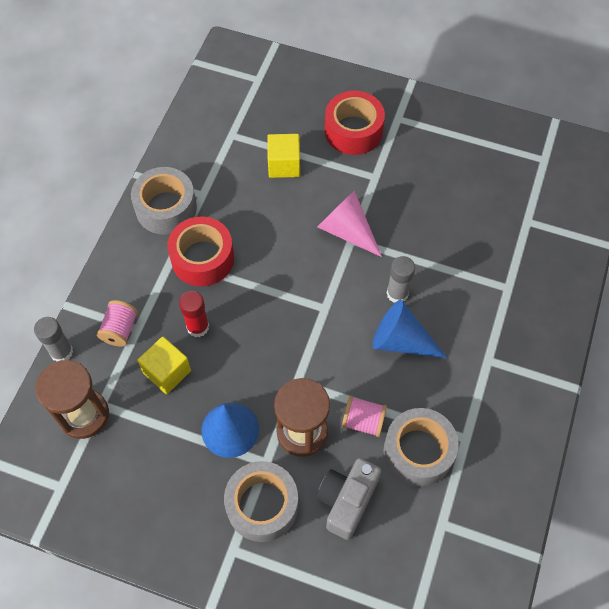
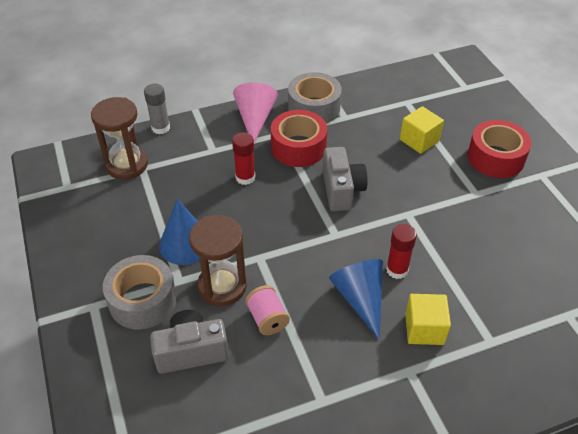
camera: 50 degrees right, 15 degrees down
(120, 329) = (203, 143): pink spool -> none
(167, 372) = (196, 184): yellow cube -> yellow cube (424, 329)
(283, 265) = (341, 190): none -> grey camera
(346, 230) = (412, 206): pink cone -> pink cone (255, 119)
(397, 293) = (397, 270): grey glue stick -> red glue stick
(418, 451) = (277, 373): grey tape -> none

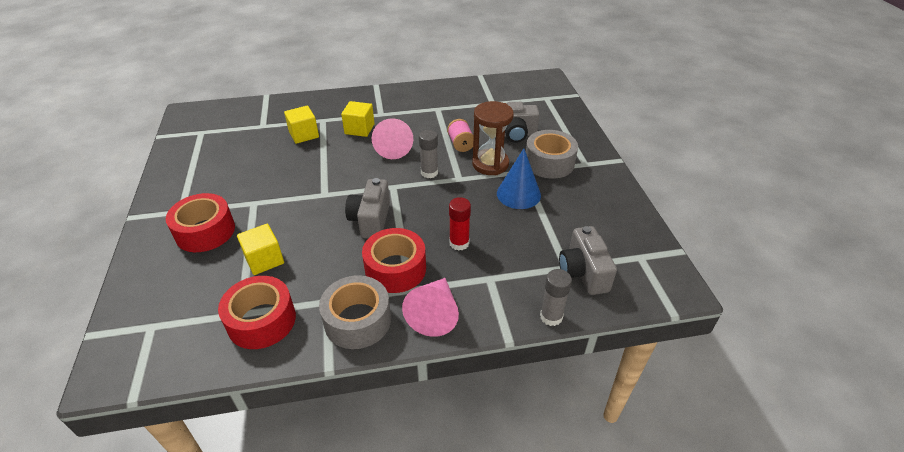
camera: 170 degrees left, 5 degrees down
(127, 165) = (583, 272): brown hourglass -> grey camera
(298, 261) = (429, 173): none -> grey glue stick
(360, 298) = (393, 147): blue cone -> pink cone
(387, 99) = (261, 321): none -> red tape
(397, 270) = (357, 159): red glue stick -> none
(496, 305) = (304, 134): none -> yellow cube

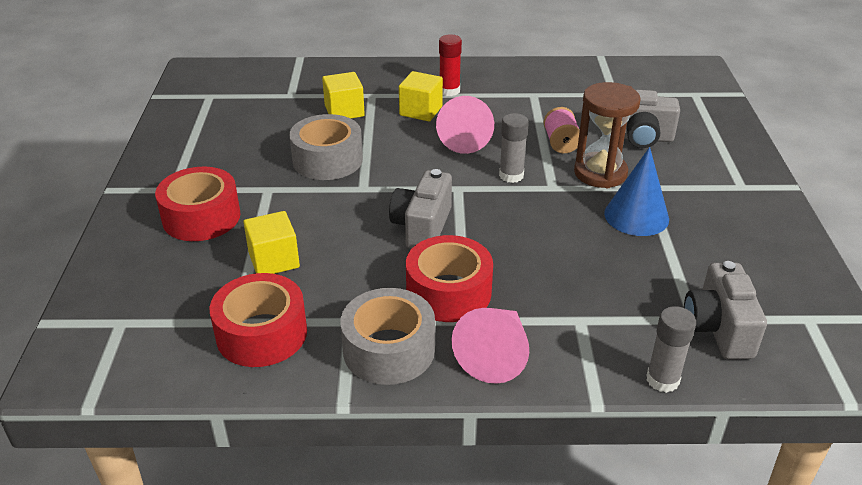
camera: 10 degrees right, 5 degrees down
(459, 243) = (542, 270): red glue stick -> red glue stick (449, 91)
(549, 163) = (687, 179): grey tape -> grey tape (327, 160)

